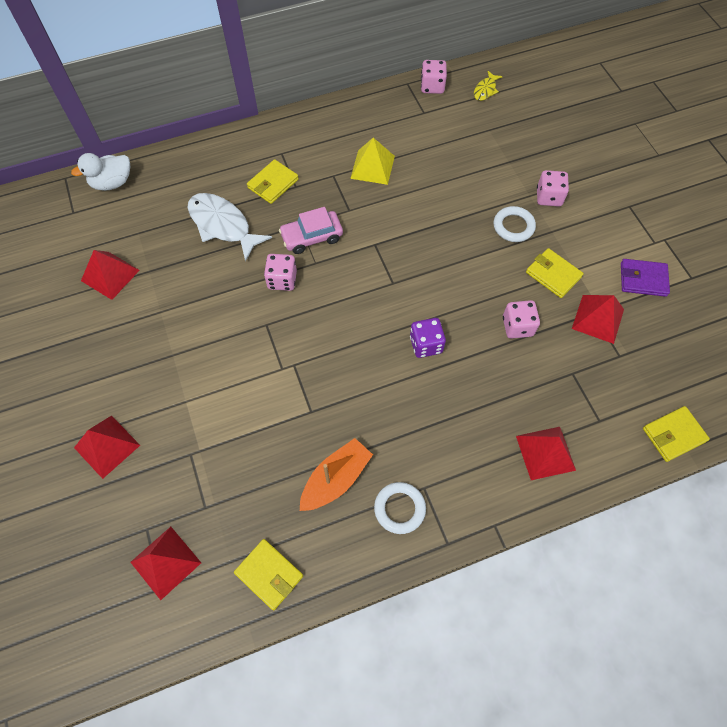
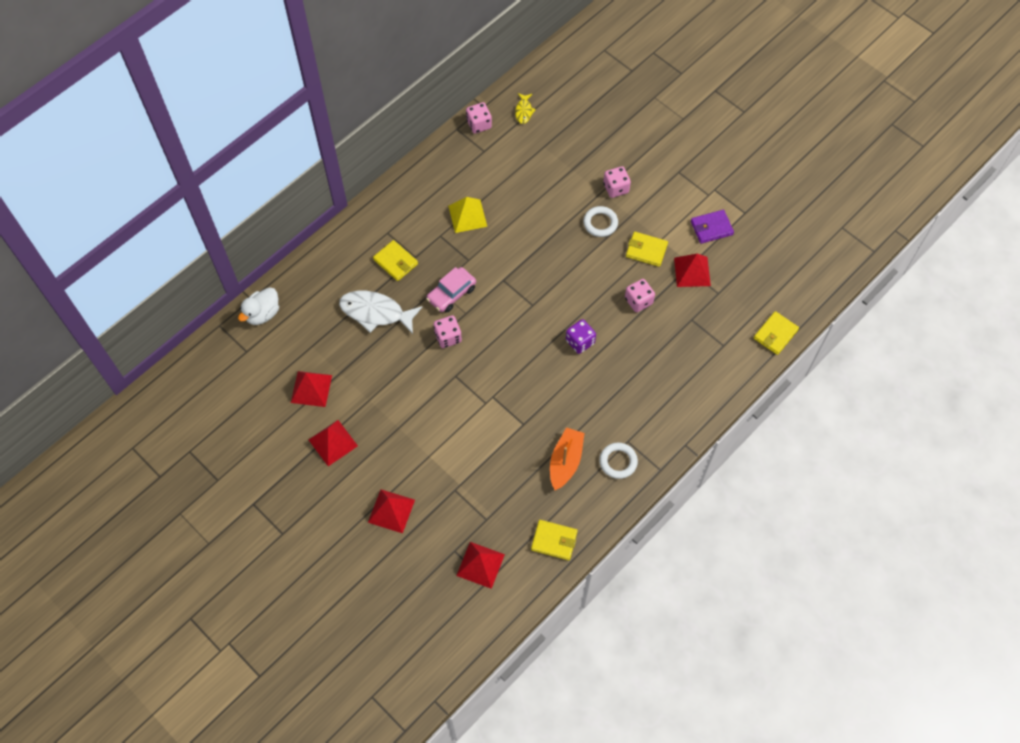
camera: 25 degrees left, 0 degrees up
(273, 184) = (396, 262): yellow wallet -> yellow wallet turned 60 degrees counterclockwise
(545, 453) = (697, 383): red pyramid -> red pyramid (333, 442)

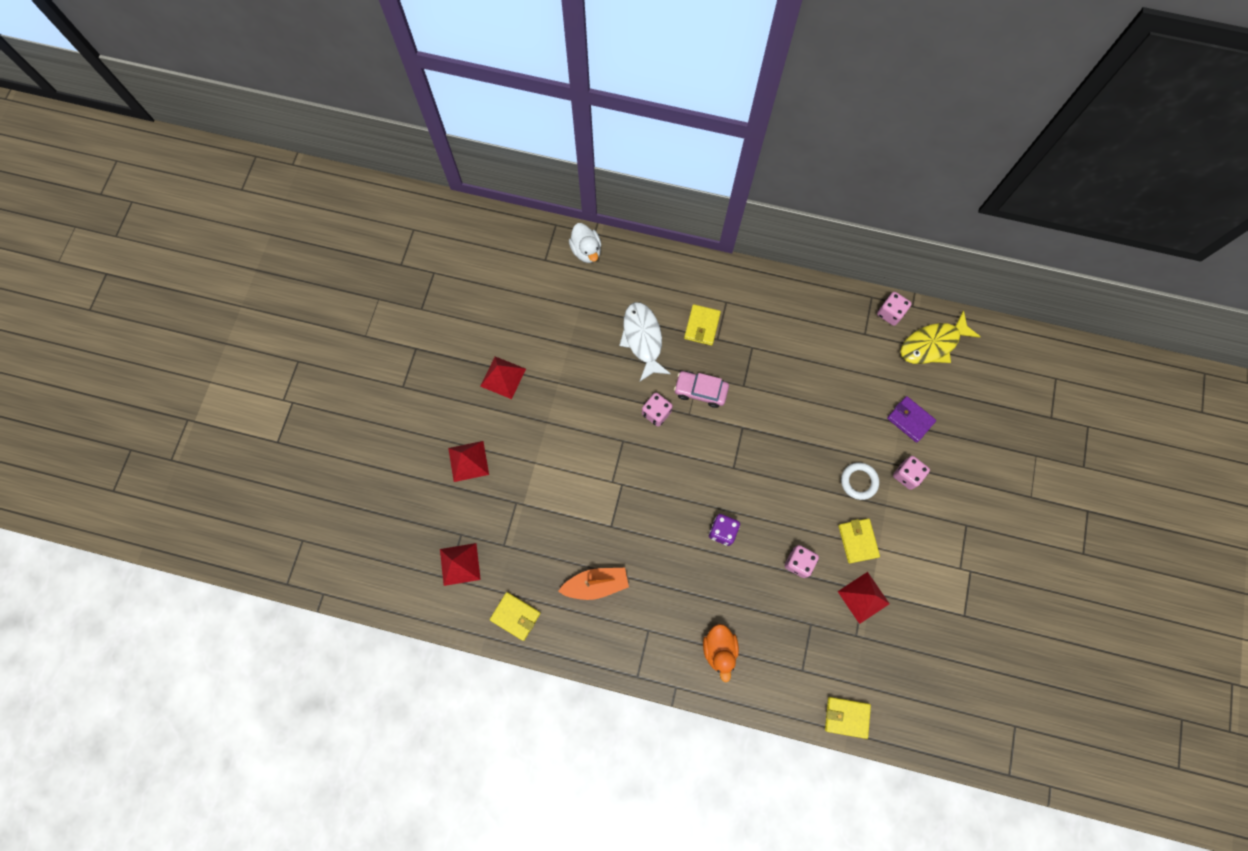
camera: 60 degrees right, 10 degrees up
(262, 314) = (586, 251): white duck -> white duck turned 120 degrees counterclockwise
(311, 389) = (541, 330): red pyramid -> none
(467, 216) = (787, 359): yellow pyramid -> none
(524, 111) = (932, 344): yellow fish -> yellow fish, size x1.99
(554, 541) = (515, 616): yellow wallet -> yellow wallet turned 45 degrees counterclockwise
(618, 462) = (623, 632): white ring -> none
(673, 396) = (719, 649): none -> orange duck
(711, 228) = (924, 591): purple wallet -> purple wallet (910, 420)

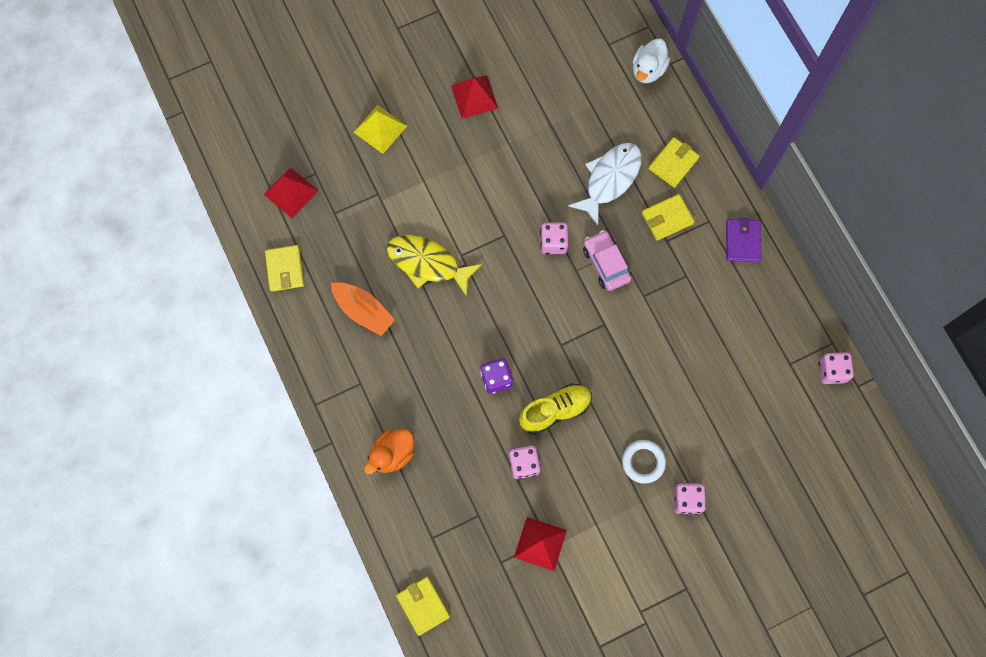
camera: 50 degrees right, 0 degrees up
(468, 461) = (380, 129): red pyramid -> yellow pyramid
(777, 510) = (555, 411): none -> yellow shoe
(857, 541) = (587, 501): yellow wallet -> yellow wallet (673, 163)
(910, 420) = (742, 465): purple wallet -> purple wallet (742, 241)
(932, 344) = (836, 432): yellow fish -> yellow fish (427, 263)

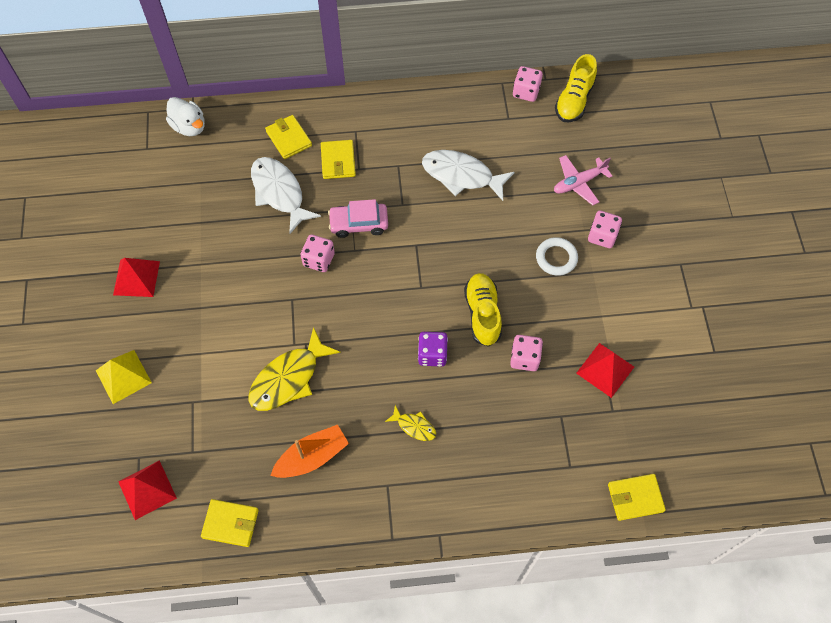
camera: 70 degrees left, 10 degrees down
(392, 454) = (473, 477): orange duck -> none
(421, 387) = (414, 426): none -> yellow fish
(700, 340) = (461, 175): none -> white fish
(741, 459) = (579, 183): none -> pink plane
(742, 241) = (385, 113): purple wallet -> none
(843, 424) = (574, 100): none -> yellow shoe

